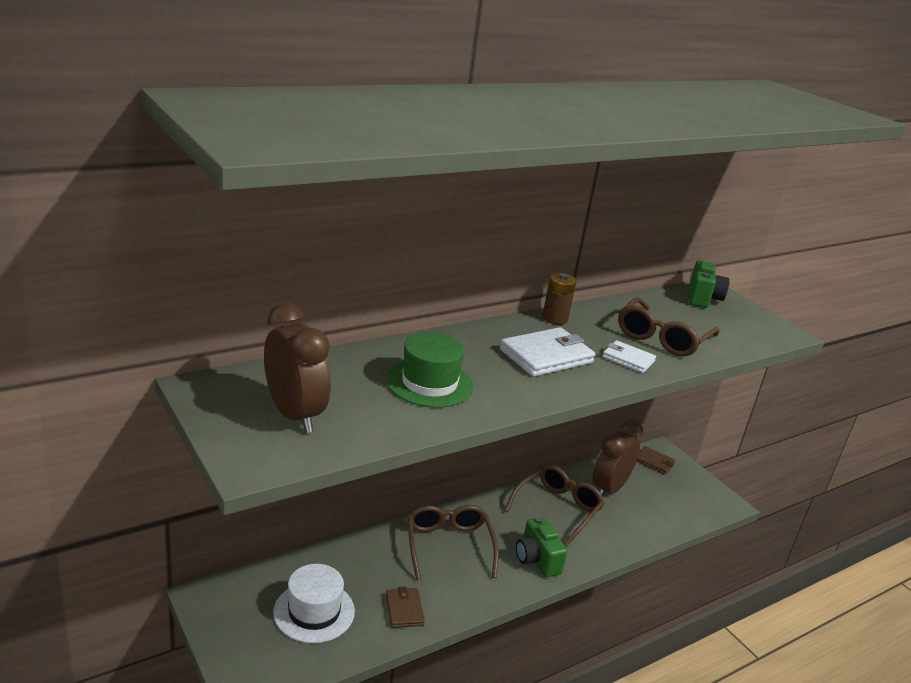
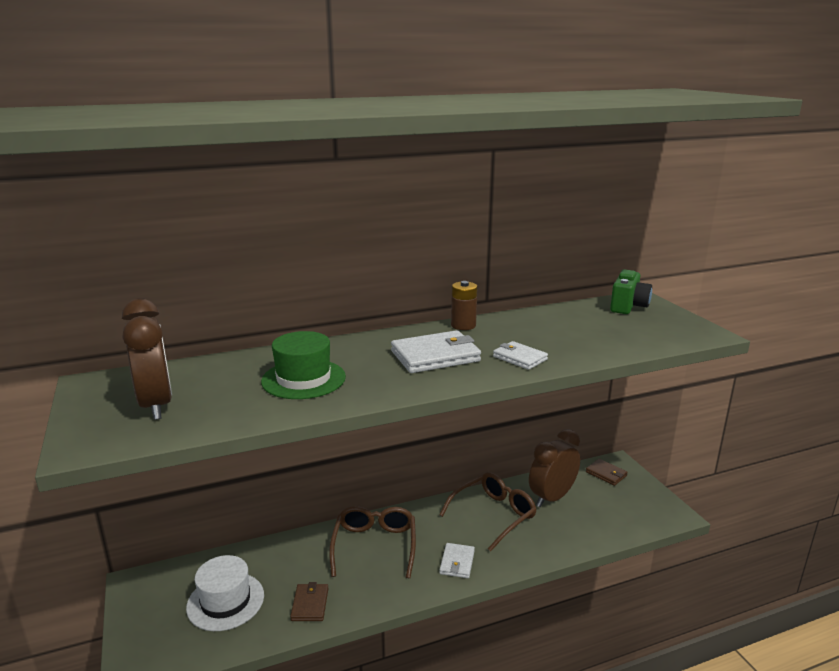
camera: 15 degrees right, 5 degrees down
(537, 560) = (457, 562): green camera -> white wallet
(662, 338) = (566, 340): brown glasses -> none

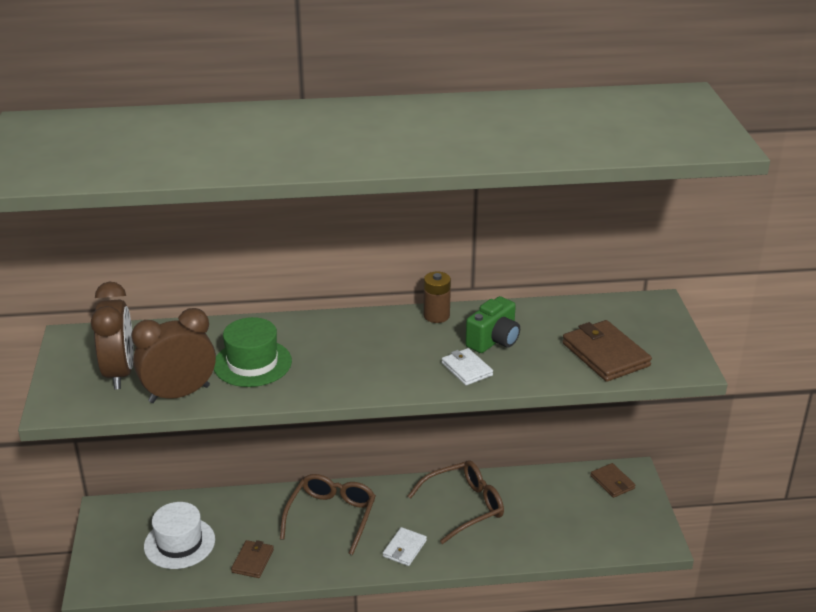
camera: 15 degrees right, 10 degrees up
(435, 356) = (386, 353): white wallet -> none
(552, 498) = (536, 499): brown clock -> brown clock (179, 394)
(628, 306) = (632, 313): green camera -> green camera (494, 341)
(632, 334) = (605, 354): none -> brown wallet

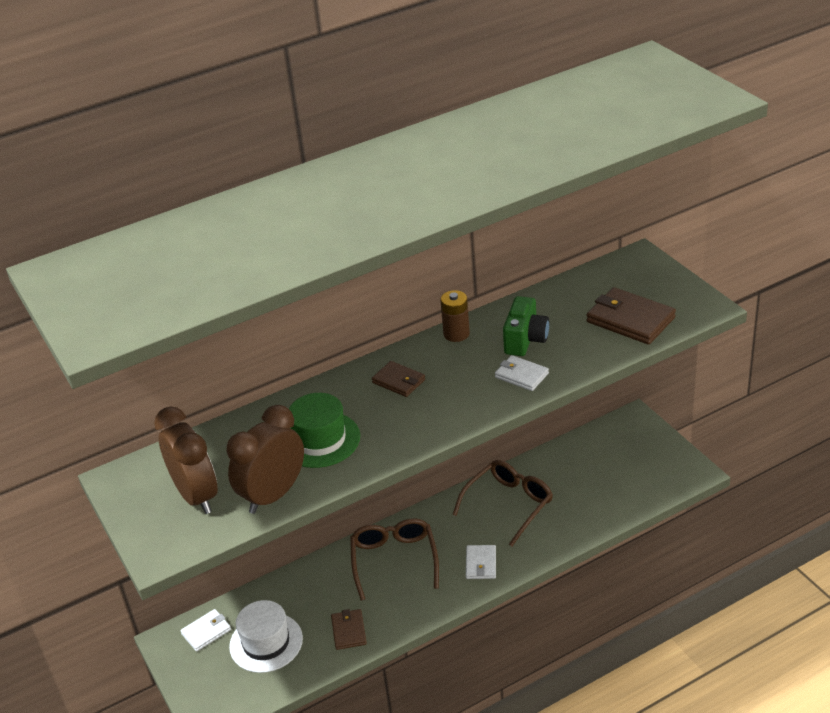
camera: 20 degrees left, 5 degrees up
(139, 515) = (206, 632): none -> white wallet
(612, 482) = (622, 433): brown wallet -> brown wallet (399, 381)

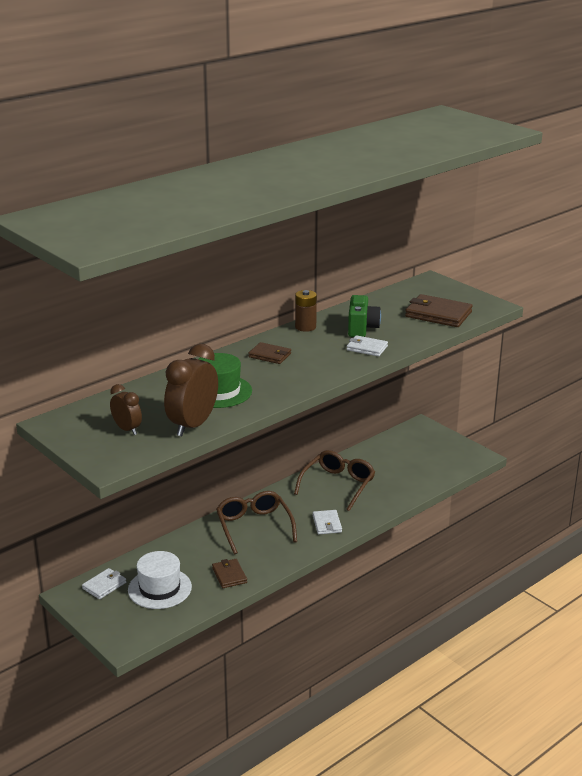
camera: 15 degrees left, 10 degrees down
(196, 496) = (127, 429): brown clock -> brown clock, size x0.57

